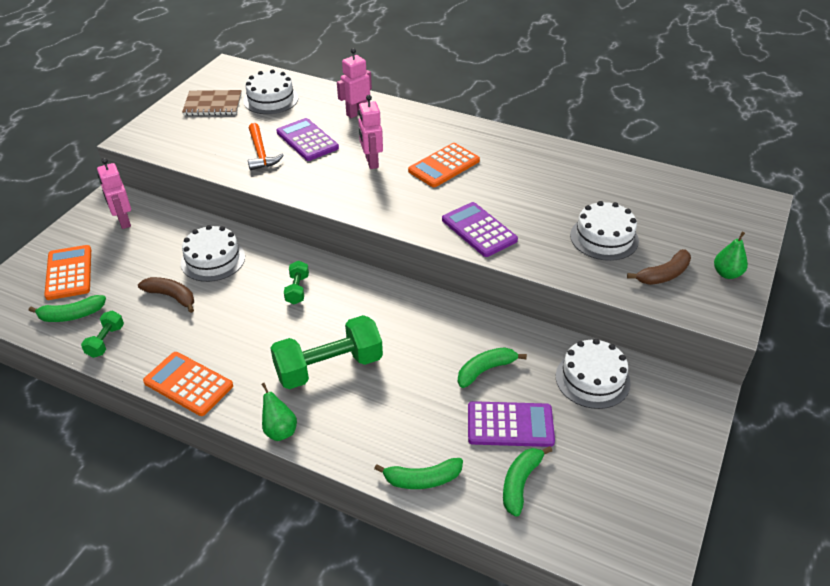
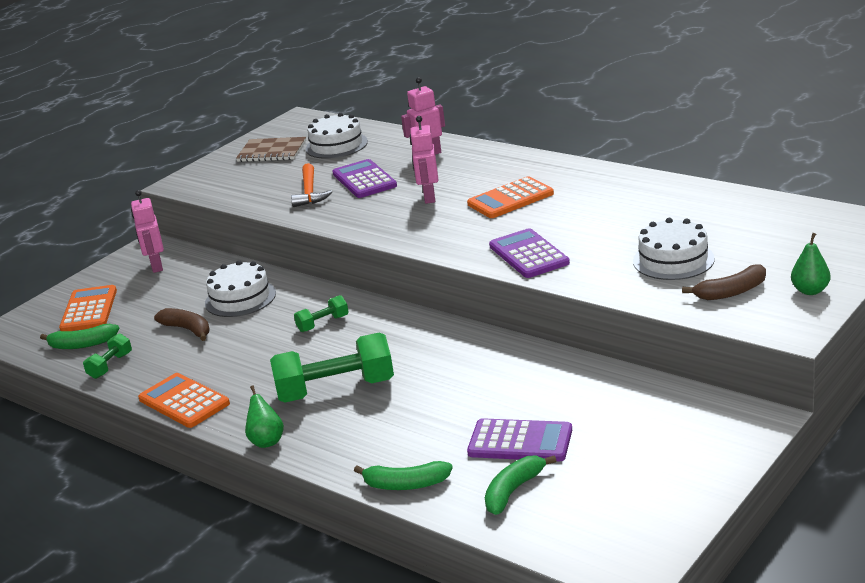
camera: 15 degrees right, 15 degrees down
(297, 289) = (323, 324): green dumbbell -> green dumbbell turned 45 degrees clockwise
(485, 370) = (509, 394): green banana -> none
(592, 379) = (632, 404): white cake -> none

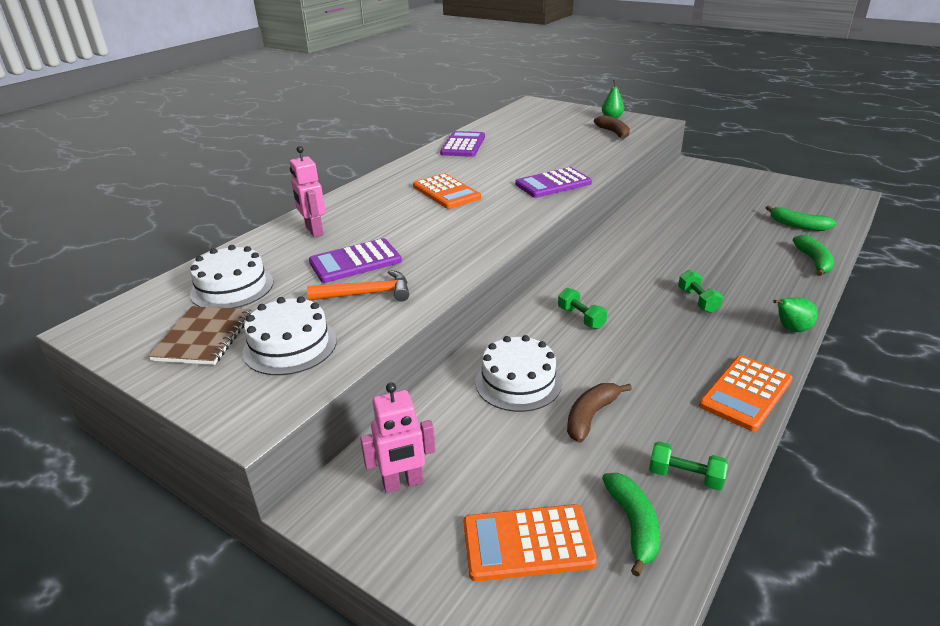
camera: 95 degrees left, 5 degrees up
(336, 390) = (698, 300): green dumbbell -> green dumbbell, size x0.48
(429, 197) = (423, 225): pink robot -> none
(520, 442) = (742, 224): purple calculator -> purple calculator (463, 145)
(673, 260) = (569, 144): white cake -> white cake (290, 346)

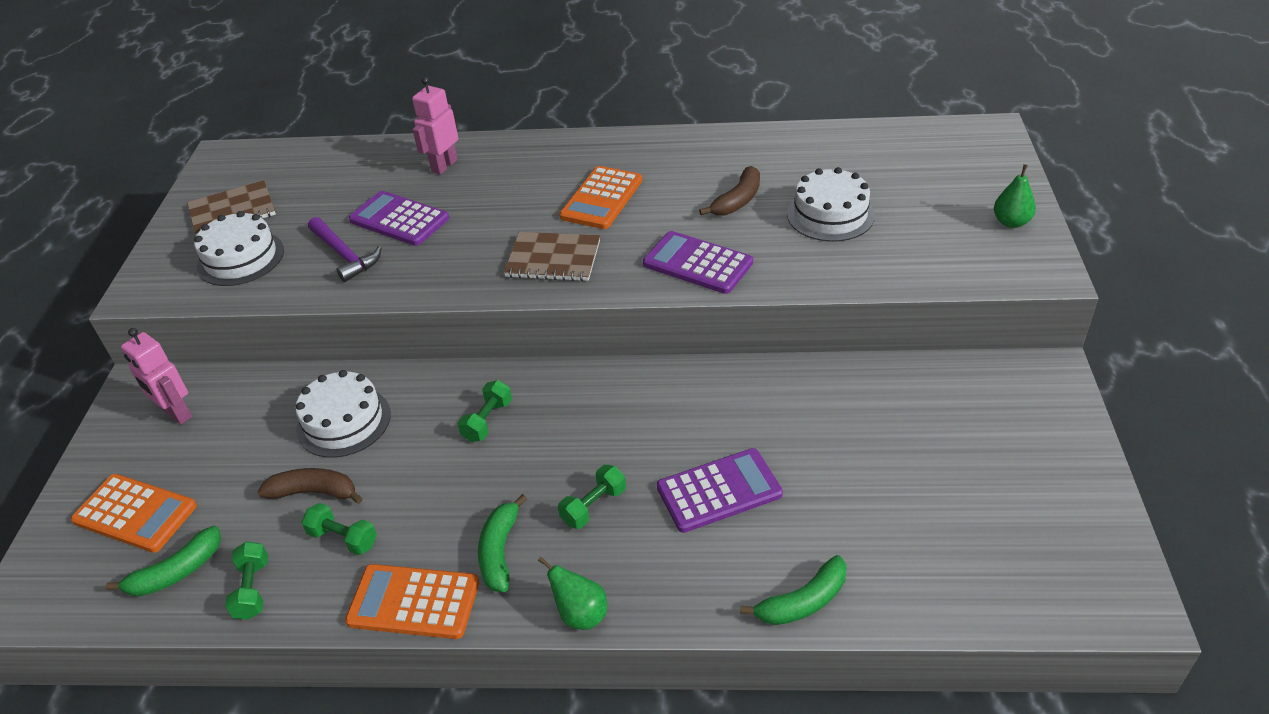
camera: 60 degrees right, 10 degrees up
(232, 287) = (313, 181): white cake -> white cake (830, 215)
(367, 293) = (345, 255): orange hammer -> purple hammer
(463, 145) = (755, 147): purple calculator -> purple calculator (719, 491)
(490, 220) = (553, 259): none -> brown notebook
(527, 543) = (135, 514): orange calculator -> orange calculator turned 150 degrees clockwise
(613, 132) = (945, 246): brown banana -> brown banana (738, 200)
(656, 412) = (343, 538): none -> green dumbbell
(798, 225) = (920, 558): green banana -> green banana (499, 552)

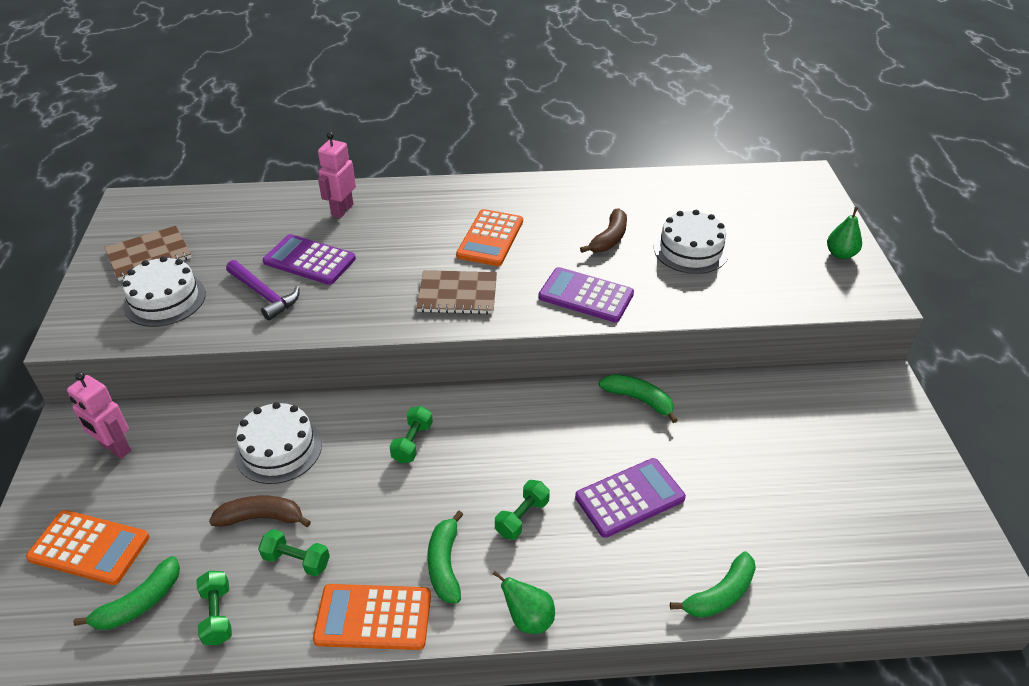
camera: 10 degrees left, 0 degrees up
(750, 383) = (639, 399): none -> green banana

